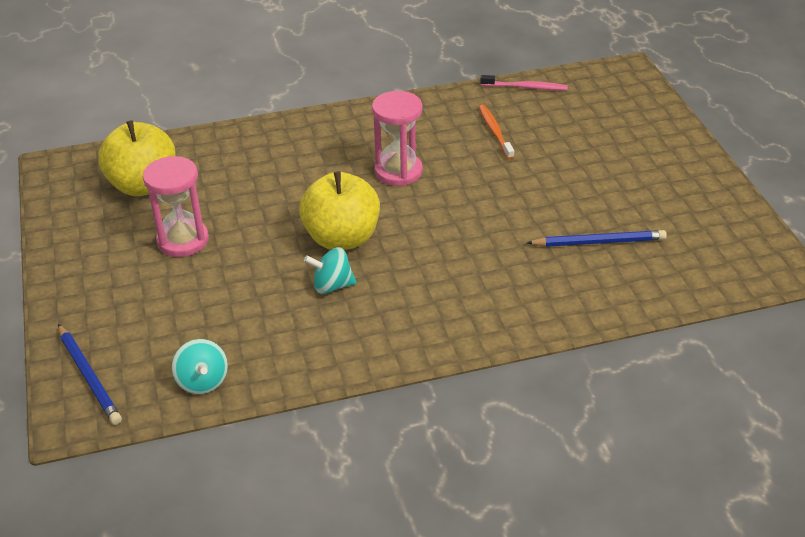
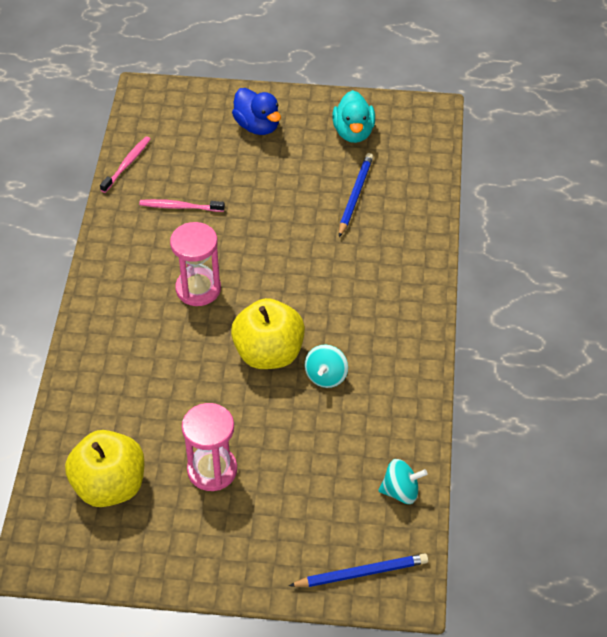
camera: 70 degrees left, 10 degrees up
(495, 131) = (179, 207): orange toothbrush -> pink toothbrush
(643, 149) = (257, 126): none -> blue duck
(693, 216) = (353, 132): none -> turquoise duck

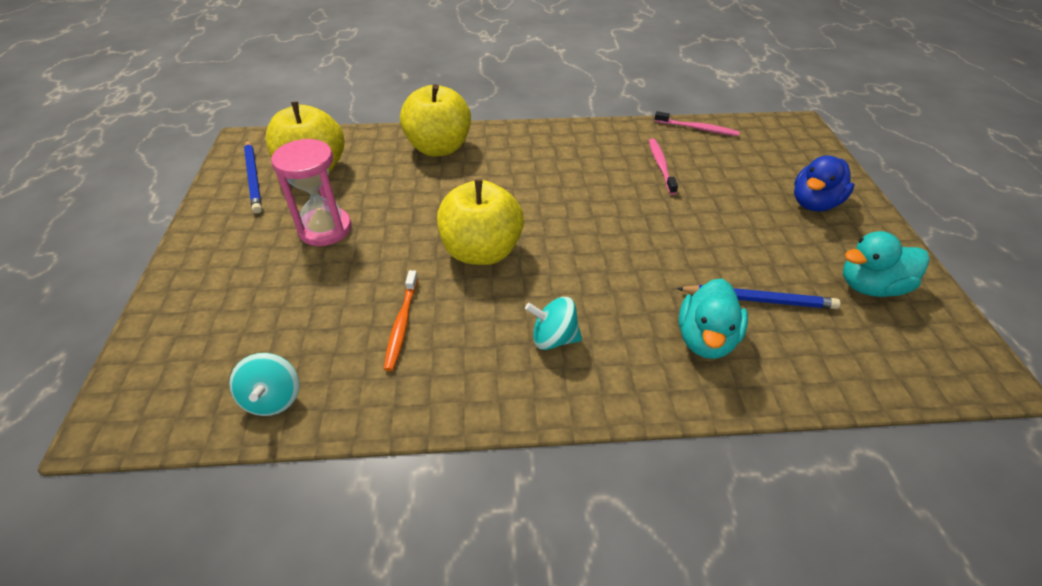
camera: 80 degrees right, 5 degrees down
(99, 374) = (439, 148): none -> yellow apple
(198, 289) = (557, 191): pink hourglass -> none
(326, 376) = (455, 303): turquoise spinning top -> turquoise spinning top (553, 338)
(343, 412) = (401, 325): none -> orange toothbrush
(361, 573) = (159, 368): blue pencil -> blue pencil (254, 178)
(385, 235) = (705, 339): none -> turquoise duck

